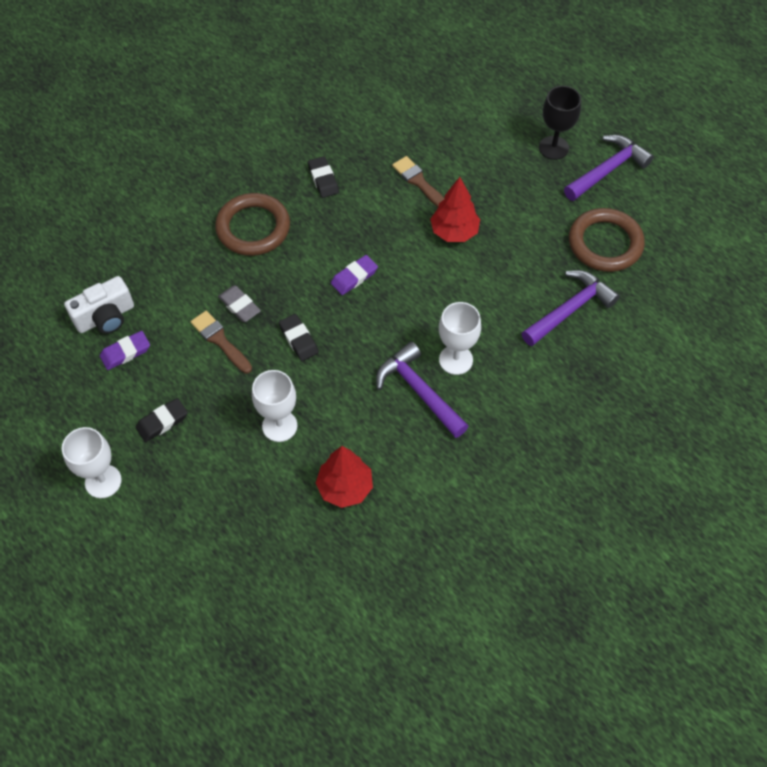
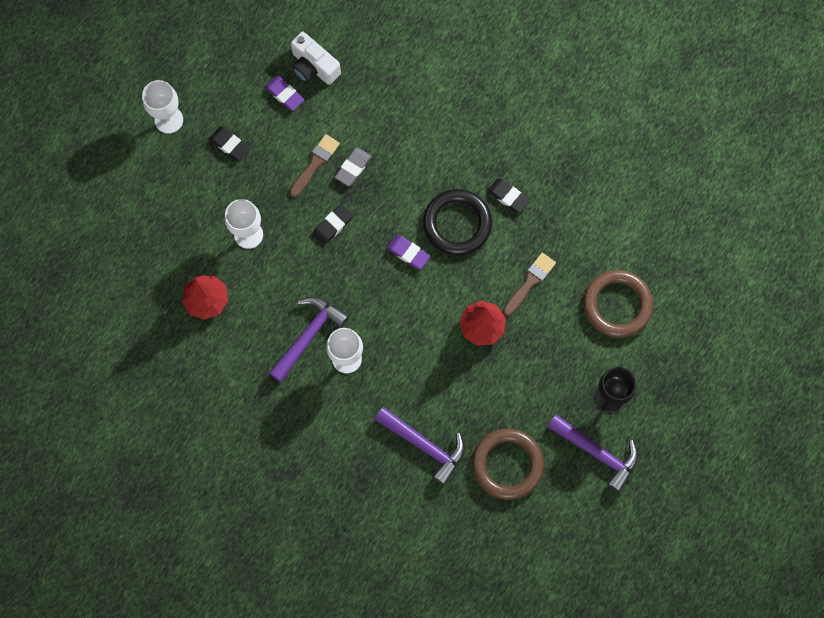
camera: 75 degrees right, 15 degrees up
(253, 228) = (437, 153): brown ring -> brown ring (617, 305)
(323, 179) = (508, 196): black eraser -> black eraser turned 75 degrees clockwise
(337, 228) = (457, 224): none -> black ring

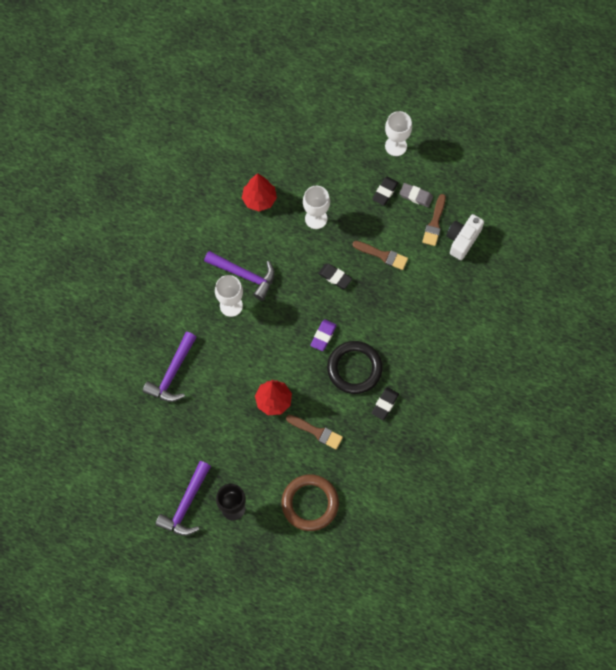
camera: 80 degrees right, 5 degrees down
(285, 94) = (434, 223): purple eraser -> brown brush
(353, 168) = (385, 283): grey eraser -> grey eraser (416, 196)
(507, 464) = (166, 437): brown ring -> none

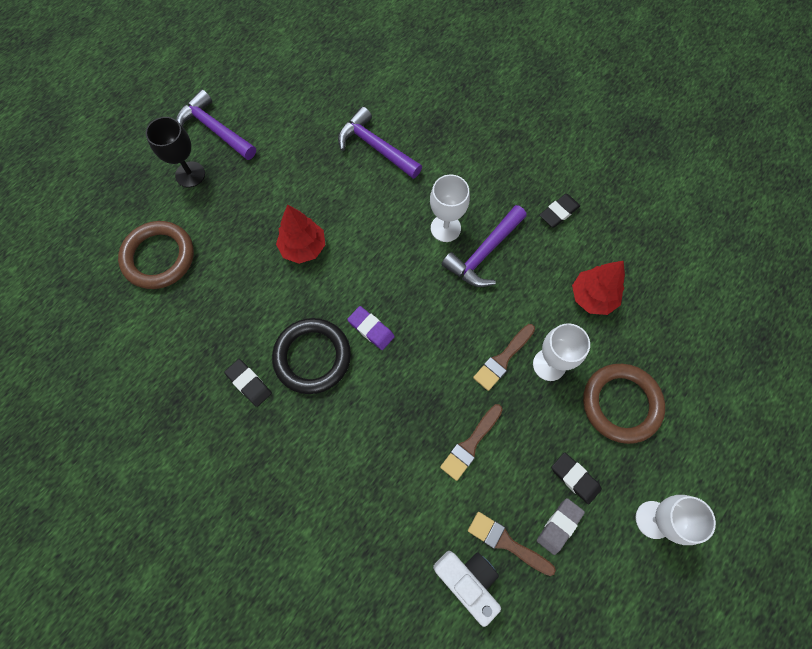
camera: 105 degrees right, 0 degrees up
(317, 432) = (244, 288): brown brush -> brown brush (503, 359)
(330, 172) = (621, 404): none -> brown ring
(335, 277) = (453, 367): black eraser -> black eraser (559, 212)

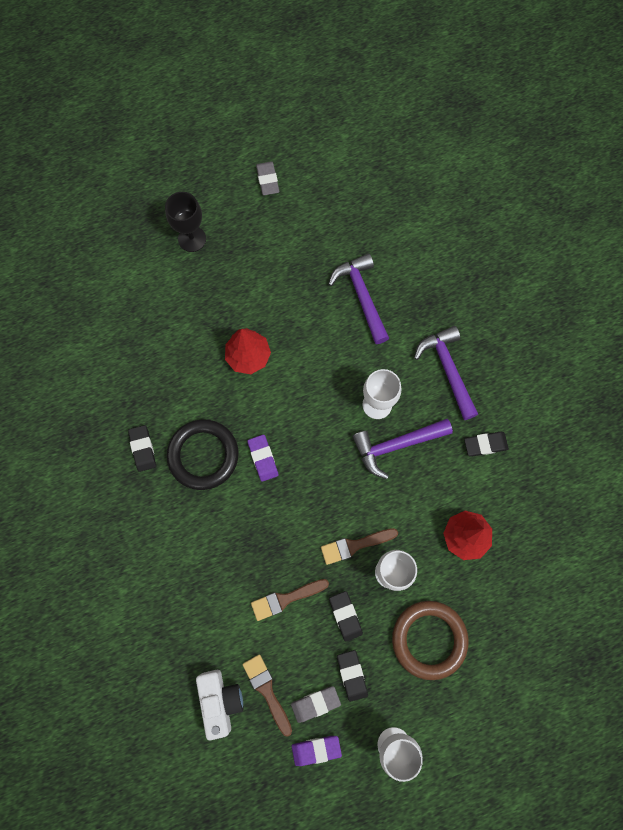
camera: 30 degrees right, 5 degrees up
(159, 257) = (129, 301): brown ring -> none
(215, 129) = (234, 207): purple hammer -> purple hammer (447, 370)
(233, 94) = (267, 180): none -> grey eraser
(534, 427) = (345, 616): none -> black eraser
(587, 570) = (316, 749): none -> purple eraser

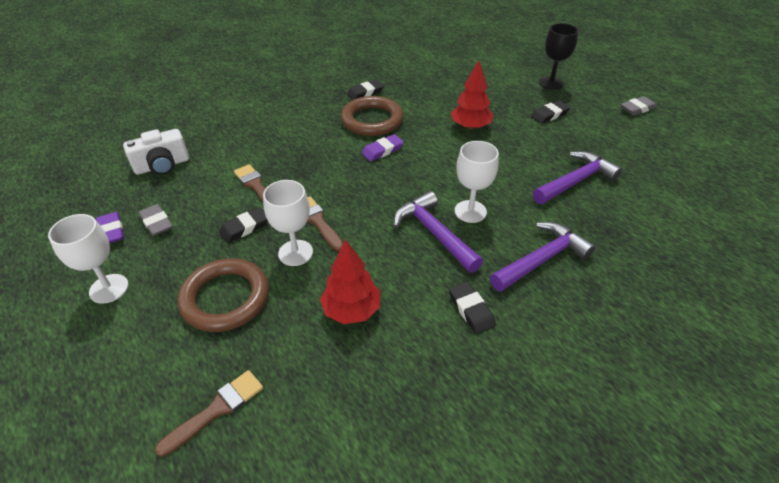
camera: 75 degrees right, 30 degrees down
(203, 455) = (372, 120): black ring -> brown ring
(267, 690) = (170, 190): brown brush -> brown brush (216, 410)
(352, 675) = (184, 243): black eraser -> black eraser (549, 115)

